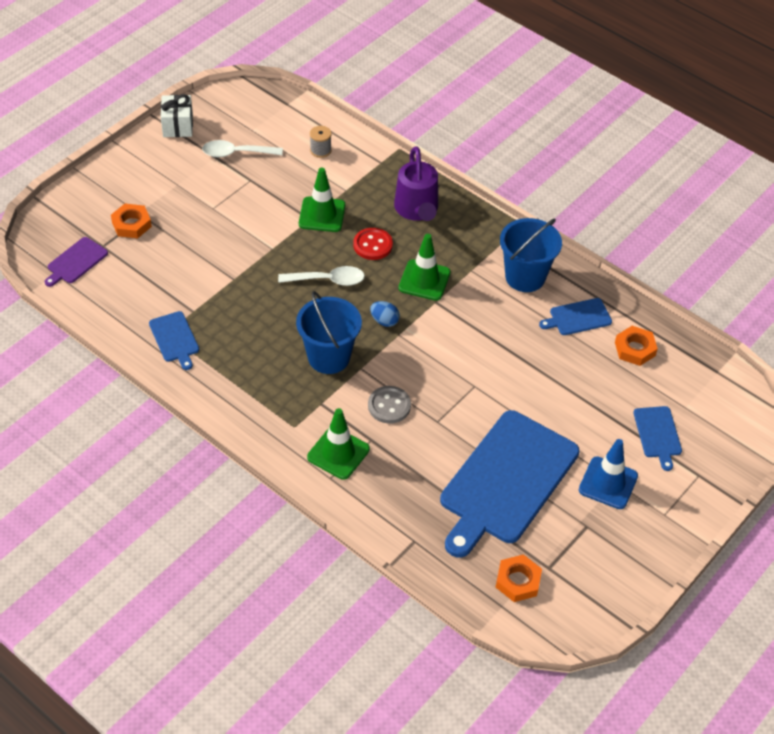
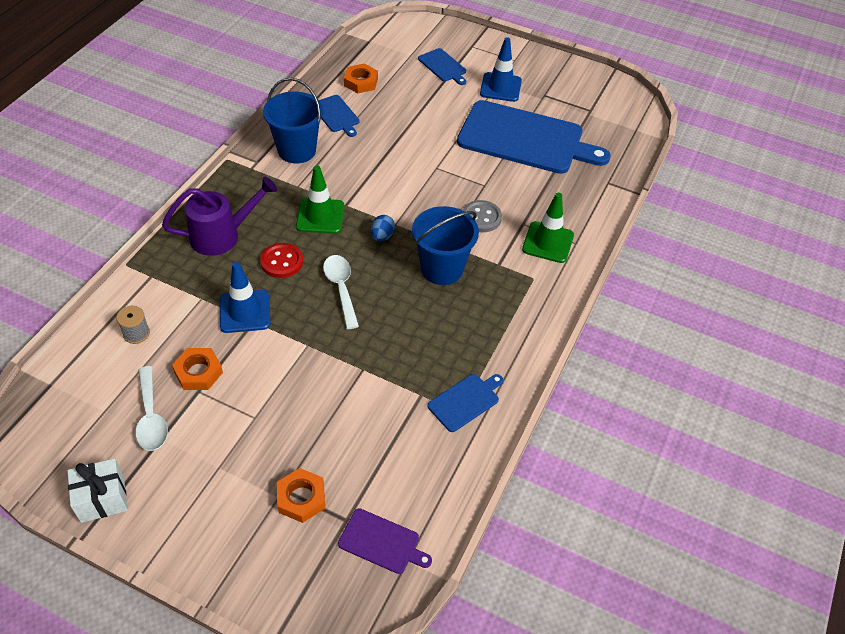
camera: 105 degrees left, 0 degrees up
(322, 214) = (245, 311): green traffic cone -> blue traffic cone
(518, 581) = (611, 124): orange nut -> orange nut (198, 372)
(658, 434) = (443, 66): blue cutting board -> blue cutting board turned 75 degrees clockwise

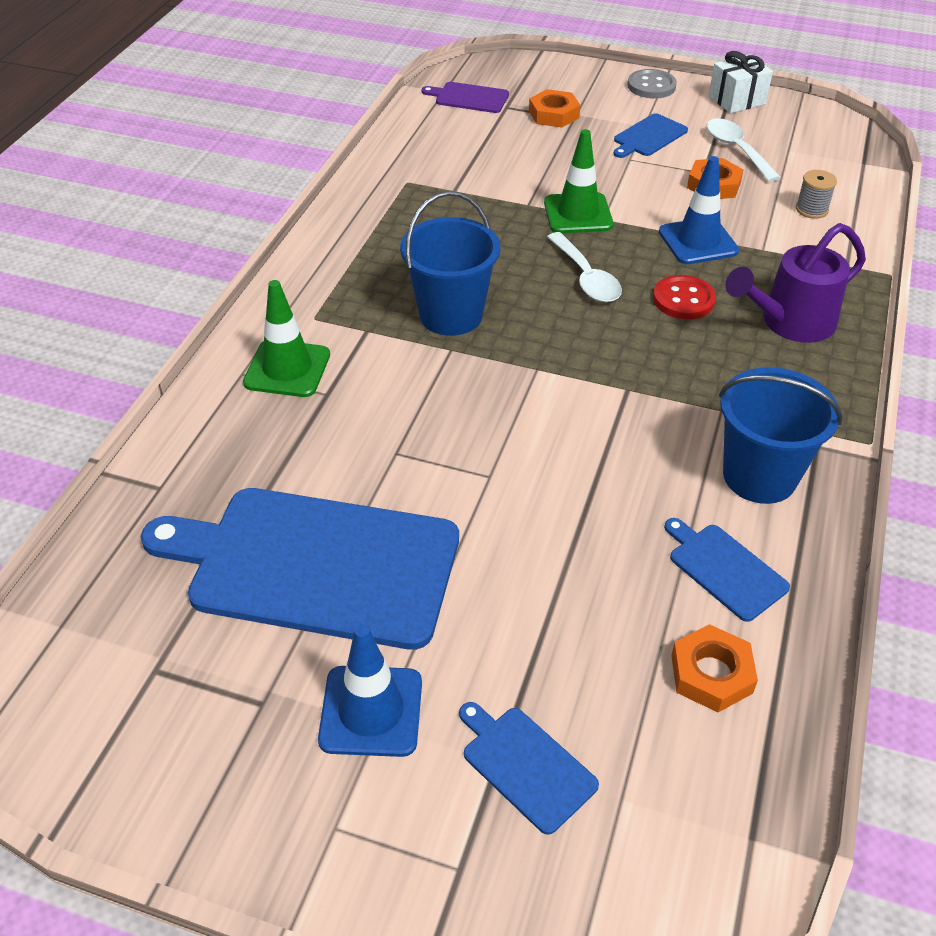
camera: 175 degrees right, 5 degrees down
(320, 216) = (659, 366): green traffic cone -> green traffic cone (578, 214)
(382, 236) = (551, 348): blue egg -> none
(465, 401) = (401, 189): blue cutting board -> blue cutting board (648, 137)
(481, 217) = (397, 394): grey button -> grey button (651, 86)

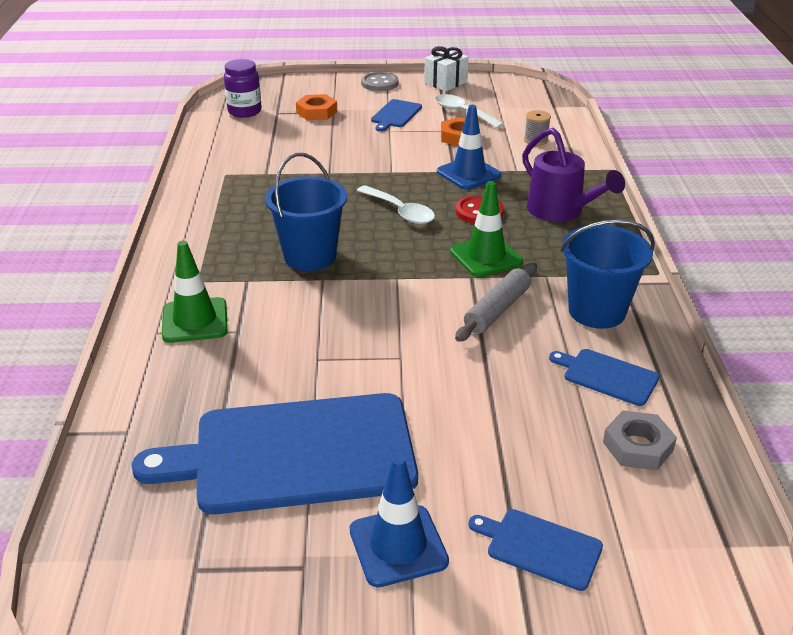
camera: 20 degrees left, 10 degrees down
(469, 98) = (244, 111): purple cutting board -> purple jar
(578, 214) = (371, 172): green traffic cone -> green traffic cone (486, 256)
(635, 442) = (497, 310): none -> grey rolling pin
(711, 674) = (638, 446): orange nut -> grey nut
(789, 323) = (561, 212): purple watering can -> purple watering can turned 75 degrees counterclockwise

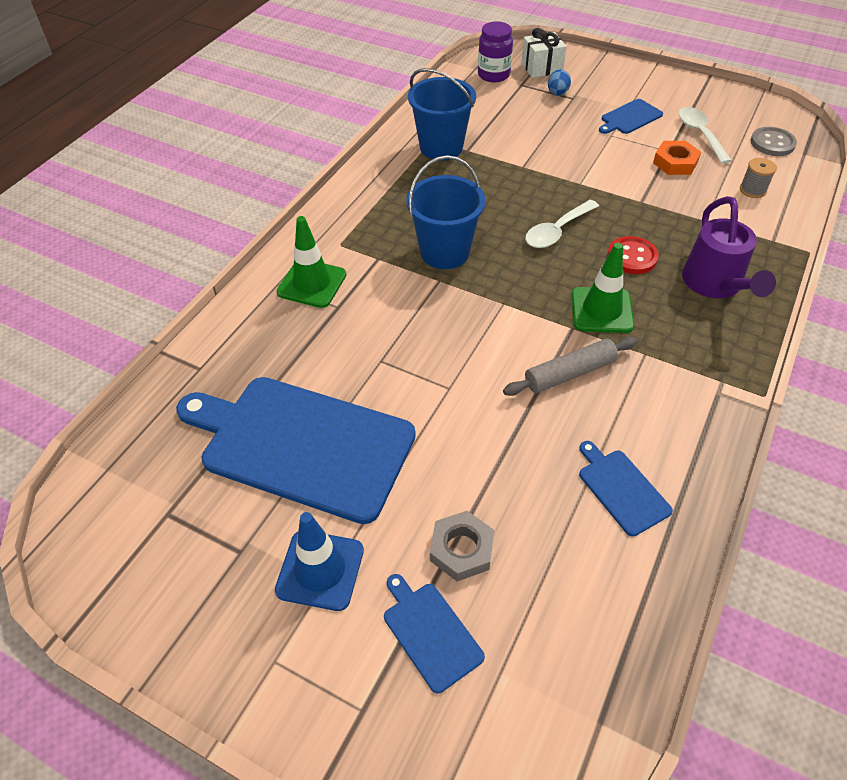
camera: 30 degrees right, 15 degrees up
(316, 112) = (557, 93): orange nut -> blue egg
(379, 83) = (640, 76): grey button -> grey button (772, 143)
(400, 211) = (557, 231): white spoon -> white spoon turned 60 degrees clockwise
(445, 83) = (708, 92): white gift -> white gift (541, 68)
(468, 174) = (653, 209): blue traffic cone -> none
(597, 311) = (665, 413): blue bucket -> blue bucket (441, 147)
(638, 446) = (593, 577): grey nut -> grey nut (461, 549)

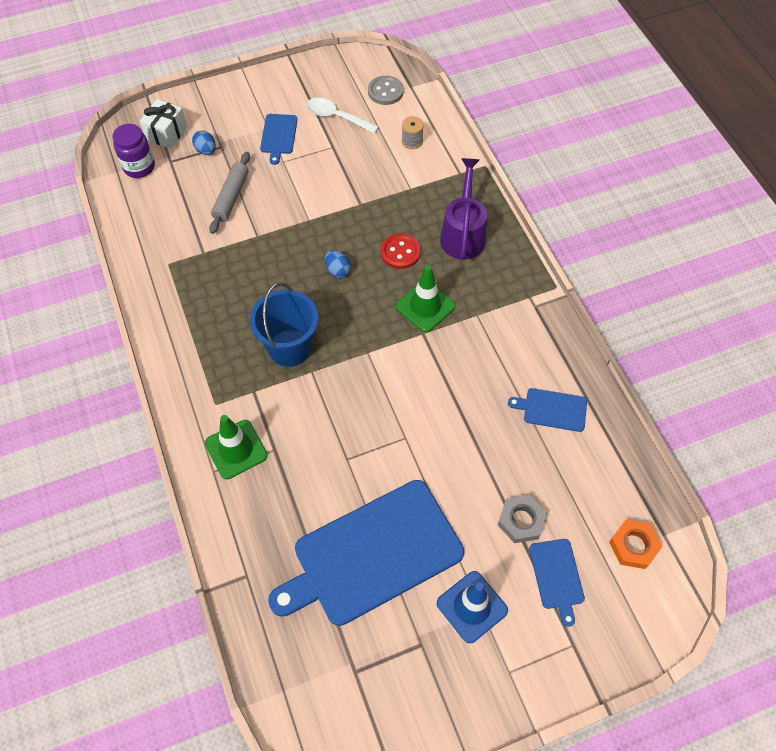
camera: 50 degrees left, 10 degrees up
(430, 632) = (557, 576): blue cutting board -> blue cutting board turned 105 degrees counterclockwise
(441, 147) = (182, 265): blue bucket -> none
(557, 231) = (338, 270): white spoon -> blue egg
(569, 373) = (454, 365): grey rolling pin -> grey rolling pin (231, 197)
(675, 162) = (347, 154): orange nut -> orange nut (633, 546)
(715, 285) = (463, 233): purple watering can -> purple watering can turned 120 degrees counterclockwise

